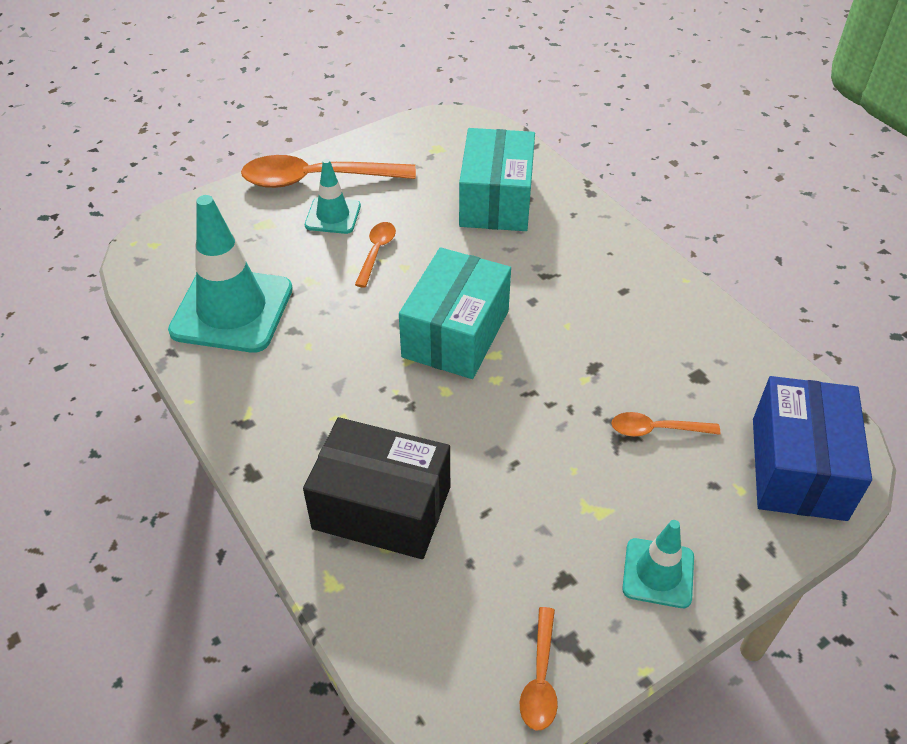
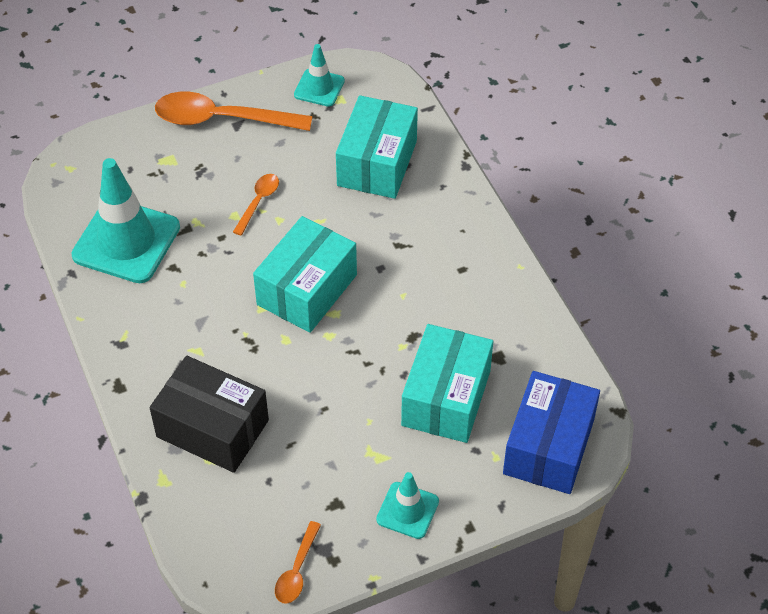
camera: 10 degrees right, 5 degrees up
(333, 216) = (228, 159): turquoise traffic cone -> turquoise traffic cone (319, 88)
(656, 429) = (446, 398): orange spoon -> turquoise box

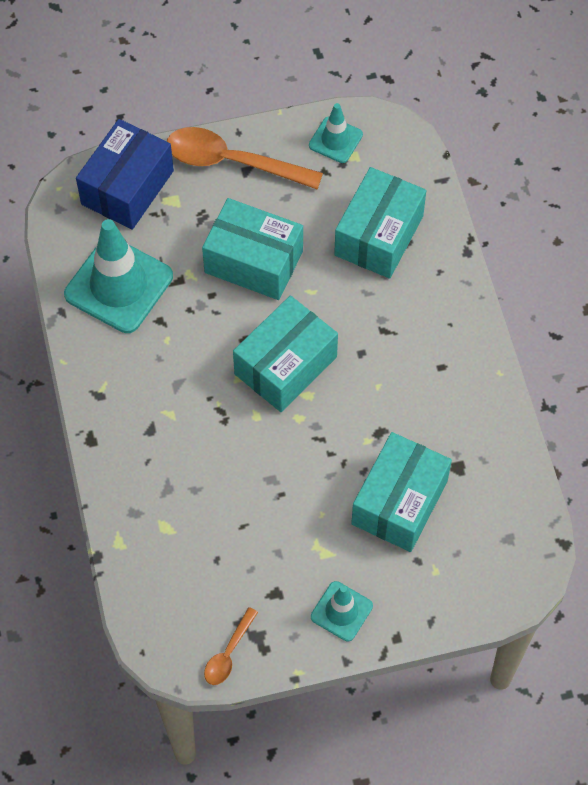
camera: 10 degrees right, 10 degrees up
(212, 428) = (172, 497): black box -> none
(258, 202) = (253, 261): orange spoon -> turquoise box
(548, 446) = (488, 569): blue box -> blue box (127, 187)

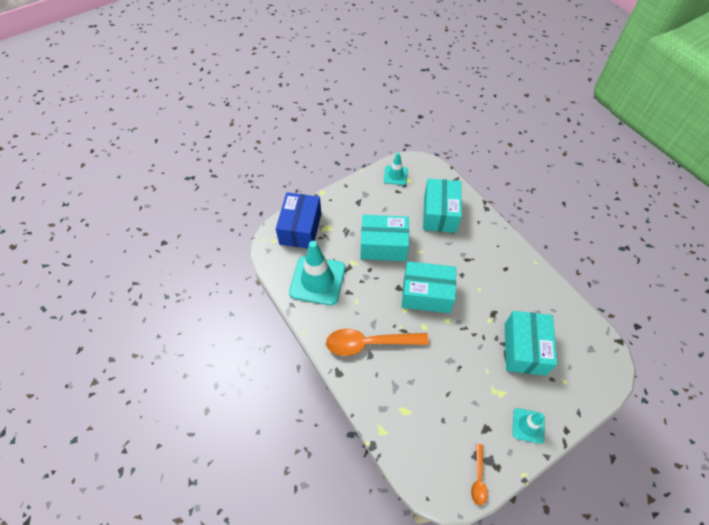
camera: 20 degrees left, 5 degrees down
(232, 162) = (349, 200): orange spoon -> orange spoon (369, 343)
(285, 365) = (426, 294): turquoise box -> turquoise box turned 75 degrees clockwise

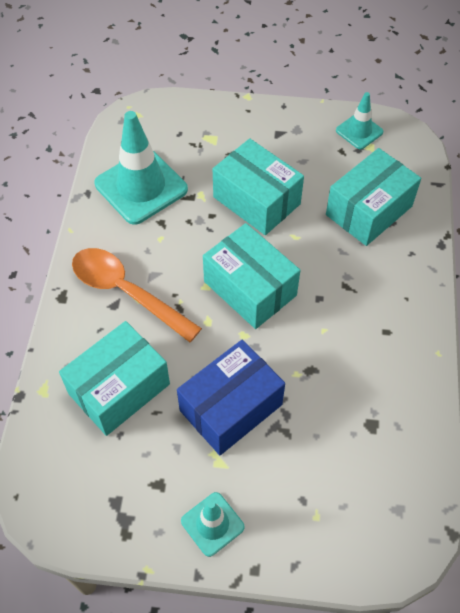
camera: 40 degrees right, 0 degrees up
(300, 228) = (180, 120): blue box -> blue box (231, 407)
(478, 478) = (91, 526): orange spoon -> none
(524, 349) = (306, 439): turquoise box -> turquoise box (119, 389)

